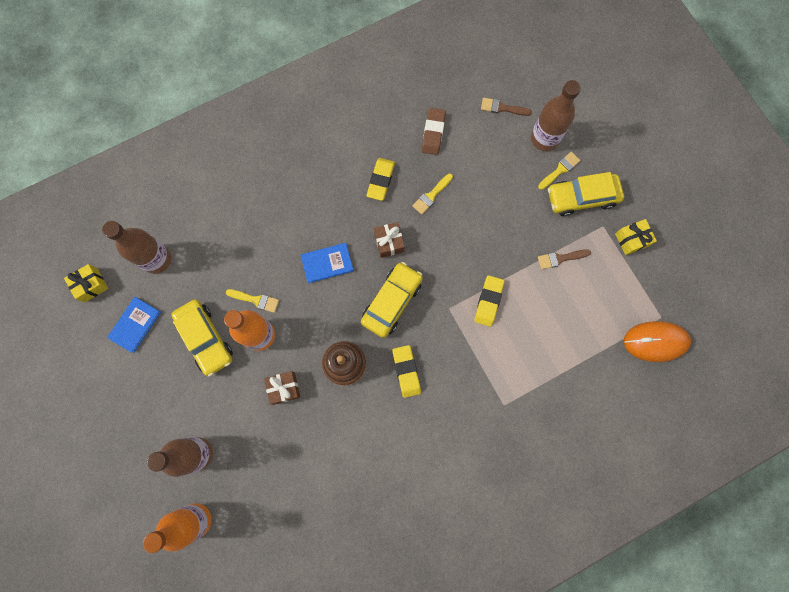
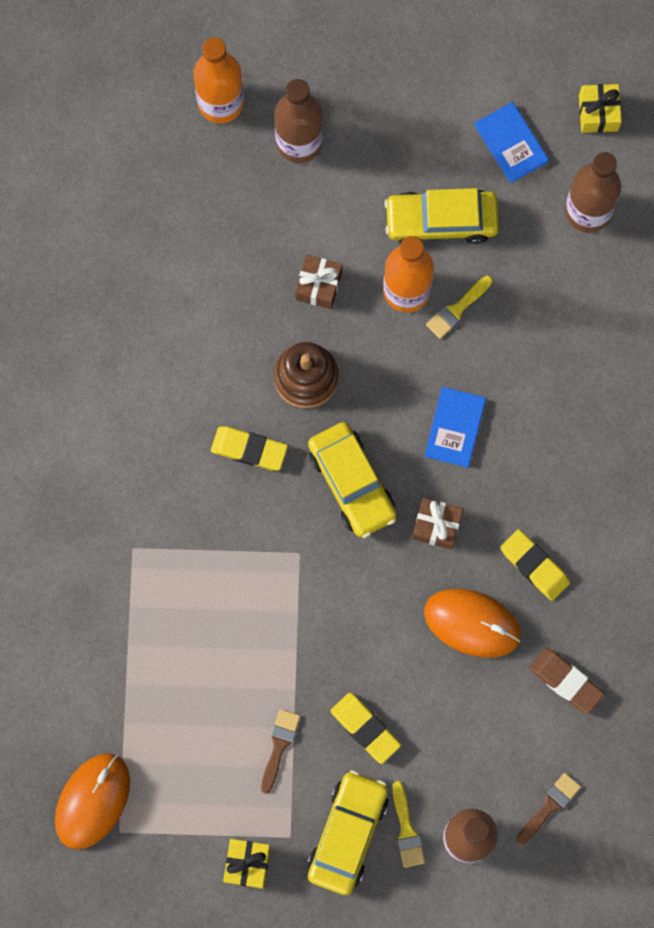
camera: 120 degrees right, 0 degrees up
(431, 195) = (472, 623): yellow brush -> orange mouse
(488, 301) = (277, 611): yellow eraser -> yellow eraser (365, 728)

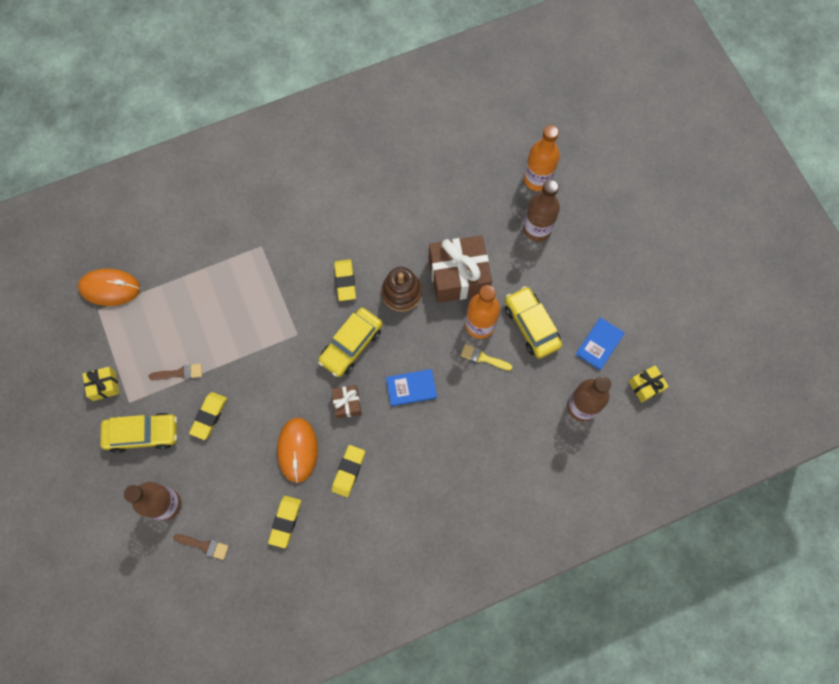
camera: 65 degrees right, 5 degrees down
(318, 286) = (458, 276): brown gift -> brown gift, size x2.08
(406, 830) = (158, 466): yellow brush -> none
(566, 681) = (285, 522): brown eraser -> yellow eraser

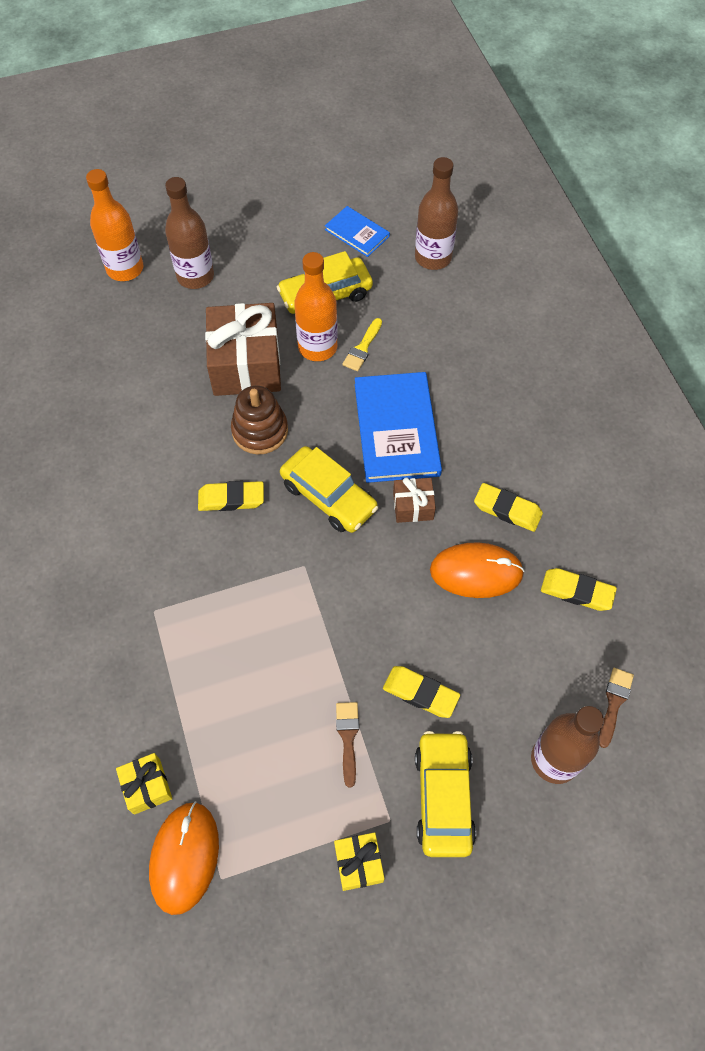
camera: 85 degrees left, 10 degrees down
(411, 388) = (396, 429): blue book -> blue book, size x1.85
(645, 386) = (412, 198): yellow gift -> yellow gift (147, 786)

